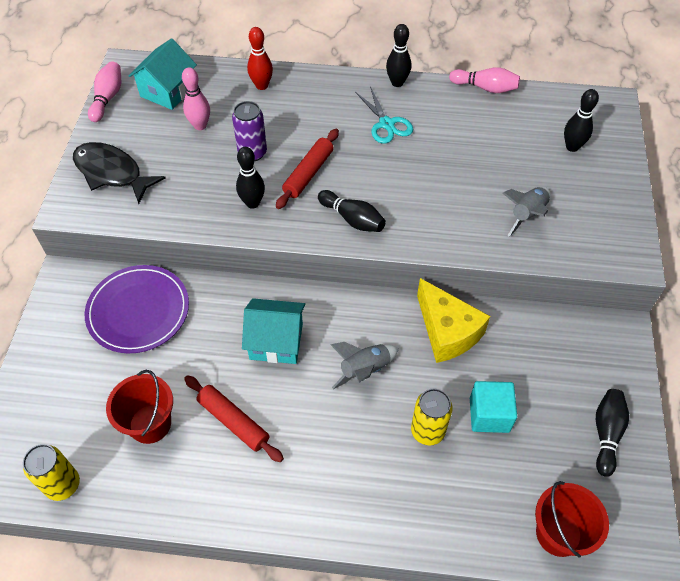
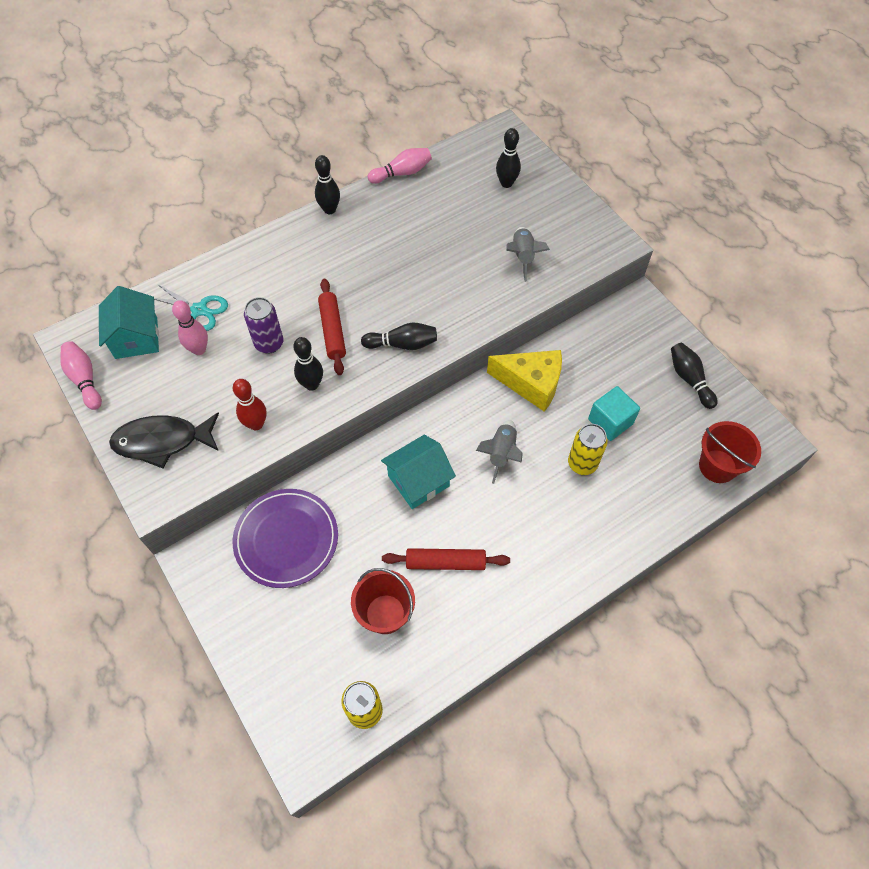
camera: 40 degrees left, 5 degrees up
(261, 85) = (218, 281): red bowling pin -> red bowling pin (256, 424)
(386, 124) = (354, 250): turquoise scissors -> turquoise scissors (199, 310)

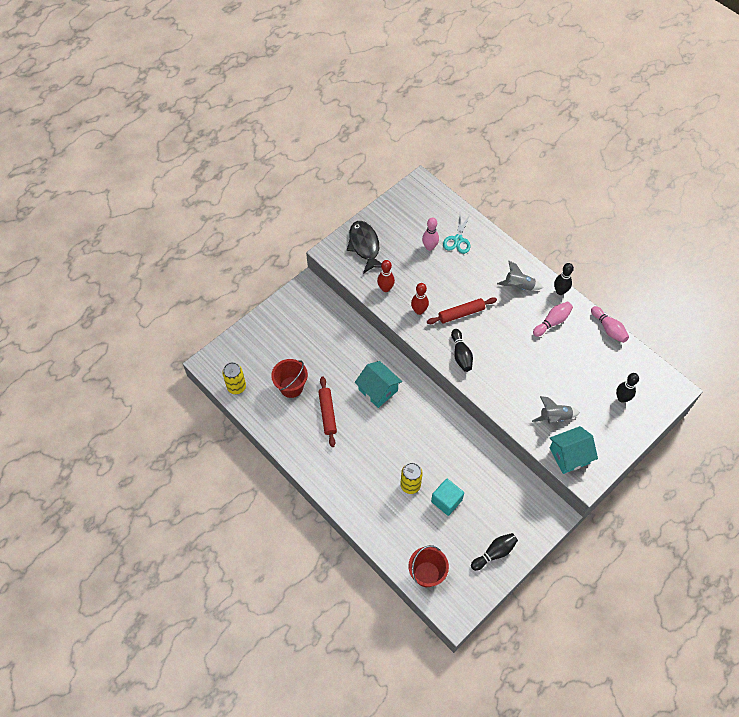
camera: 80 degrees right, 0 degrees up
(85, 379) = (396, 198): pink bowling pin -> pink bowling pin (552, 322)
(136, 338) = (430, 214): turquoise house -> turquoise house (569, 455)
(269, 343) = (443, 282): purple can -> none
(286, 539) = (327, 328): purple plate -> none
(312, 384) = (419, 311): black bowling pin -> red bowling pin
(501, 453) = (407, 435): grey rocket -> grey rocket (518, 286)
(531, 384) = (465, 447): yellow cheese -> none

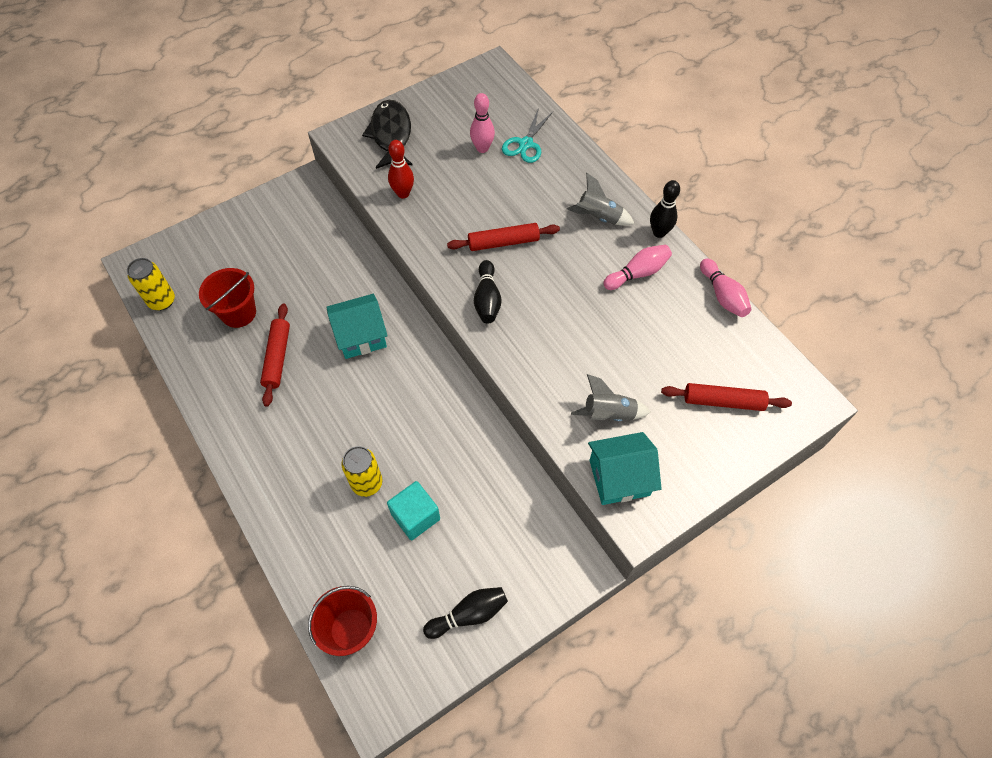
camera: 10 degrees right, 0 degrees up
(378, 390) = (361, 336): turquoise house -> turquoise house turned 75 degrees counterclockwise
(419, 311) = (442, 230): red bowling pin -> none
(622, 398) = (723, 401): black bowling pin -> red rolling pin

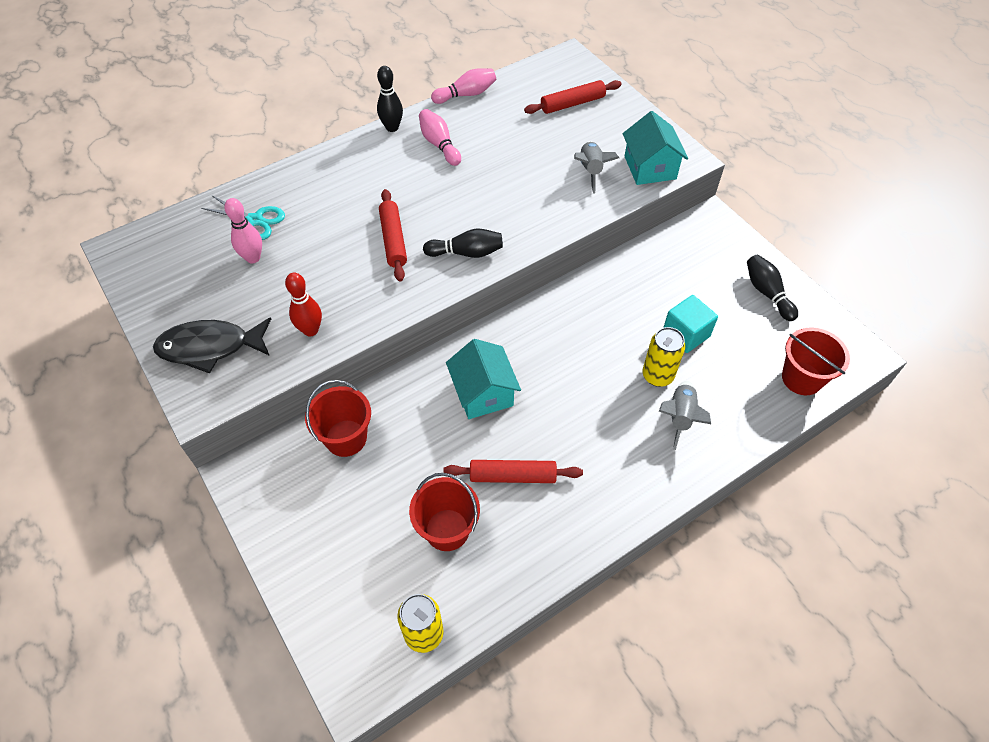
camera: 90 degrees left, 5 degrees down
(328, 243) = (346, 438): none -> red bucket
(598, 217) = (368, 167): grey rocket -> grey rocket (680, 417)
(723, 401) = (572, 104): red rolling pin -> red rolling pin turned 60 degrees clockwise

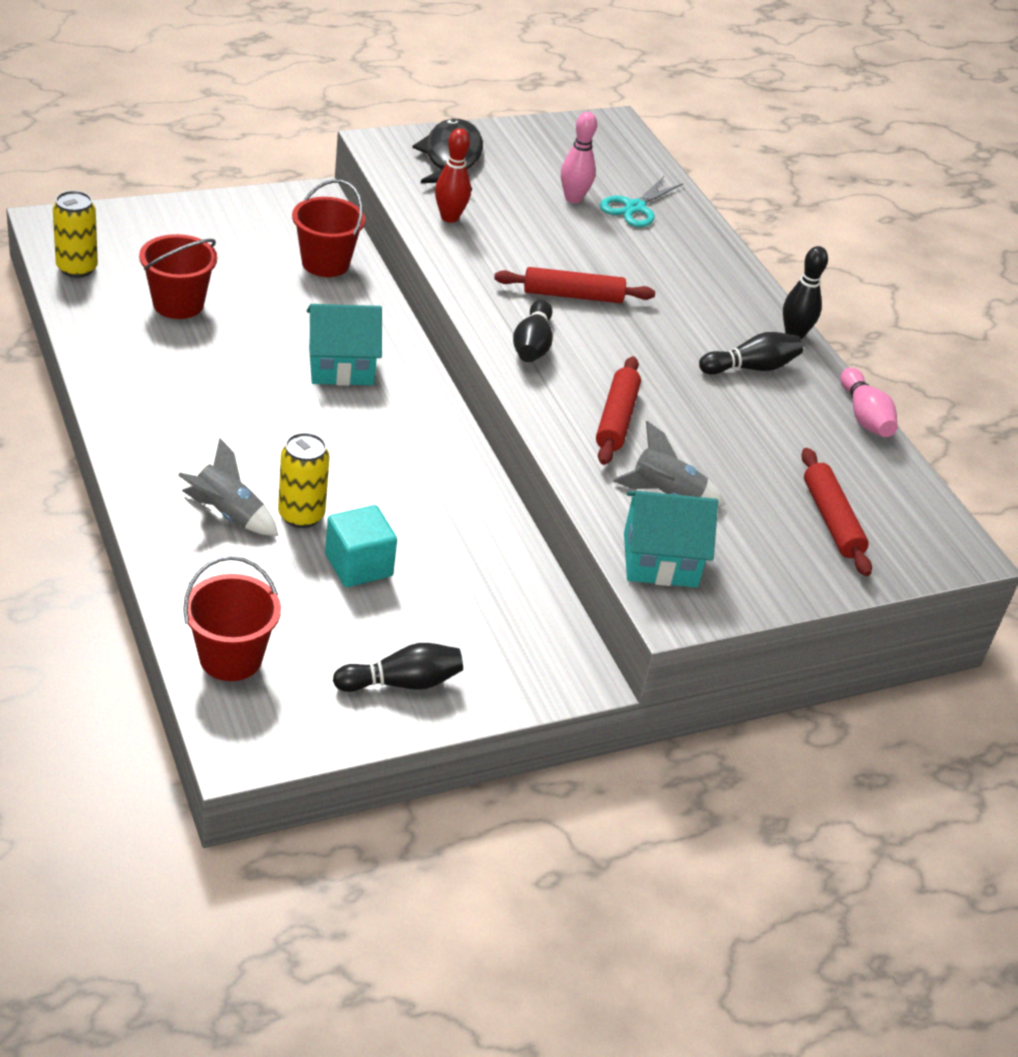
camera: 95 degrees right, 15 degrees down
(439, 144) = (751, 368): pink bowling pin -> black bowling pin
(513, 476) = (217, 361): red rolling pin -> red rolling pin (616, 419)

